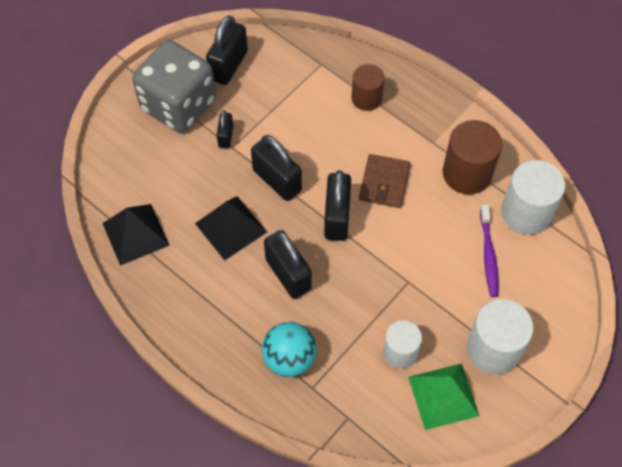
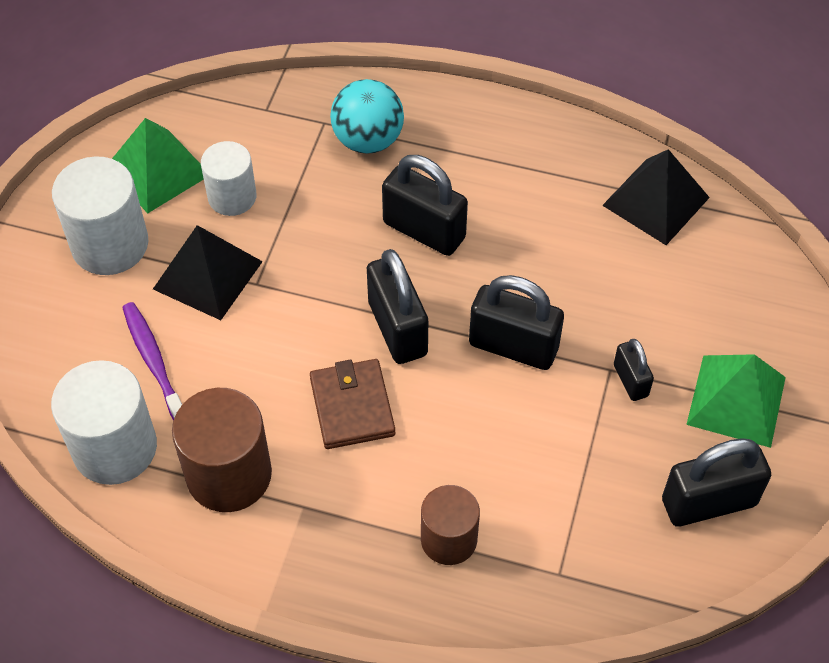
camera: 155 degrees right, 5 degrees down
(178, 105) = (736, 400): grey dice -> green pyramid
(228, 65) = (708, 502): black padlock -> black padlock turned 75 degrees clockwise
(231, 227) = (537, 258): black pyramid -> black pyramid (208, 275)

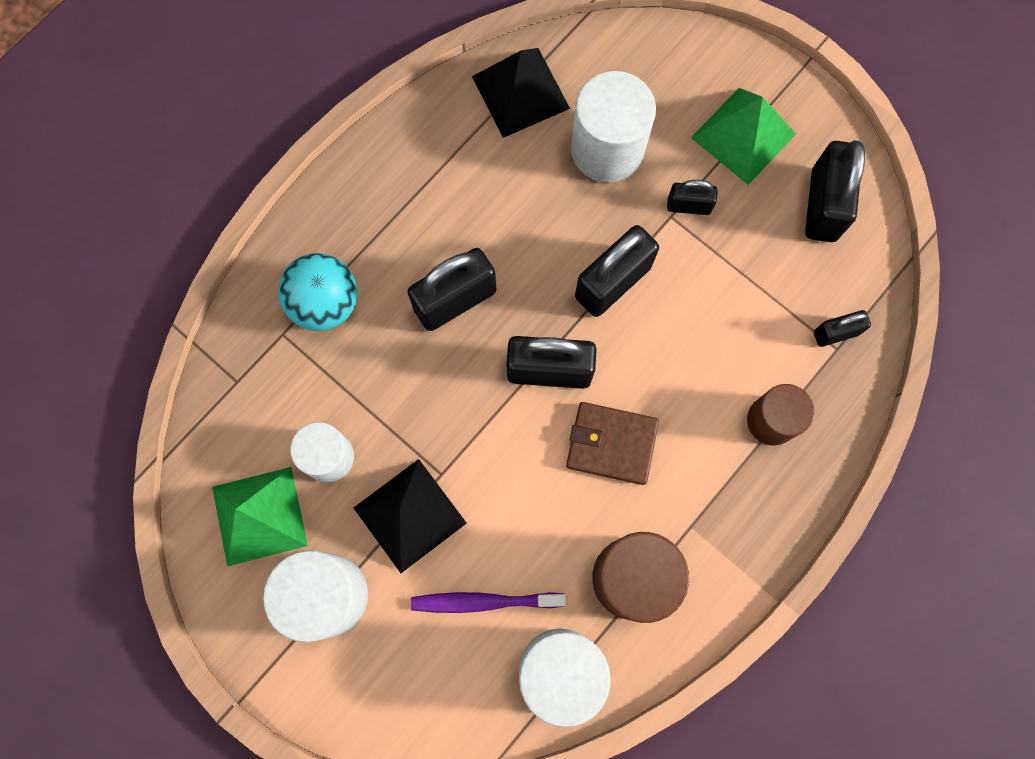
camera: 65 degrees left, 20 degrees up
(575, 566) = (836, 333): none -> black padlock
(645, 290) = (607, 149): none -> white cylinder

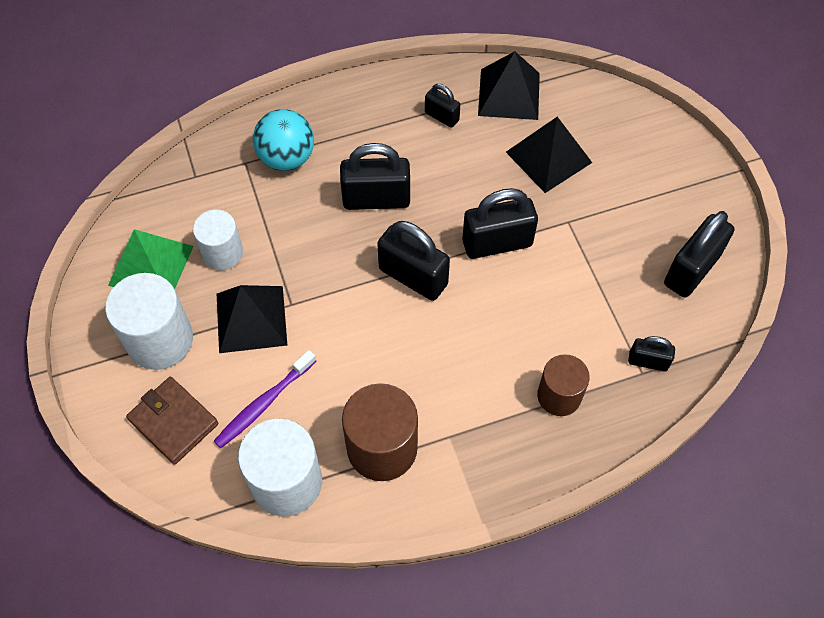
camera: 30 degrees right, 15 degrees down
(484, 601) = (264, 404): purple toothbrush -> purple toothbrush turned 75 degrees counterclockwise
(607, 149) = (548, 157): white cylinder -> black pyramid
(611, 444) = (426, 348): brown wallet -> brown wallet (173, 422)
(688, 206) = (586, 221): black padlock -> black padlock (441, 116)
(743, 136) = (657, 195): green pyramid -> none

